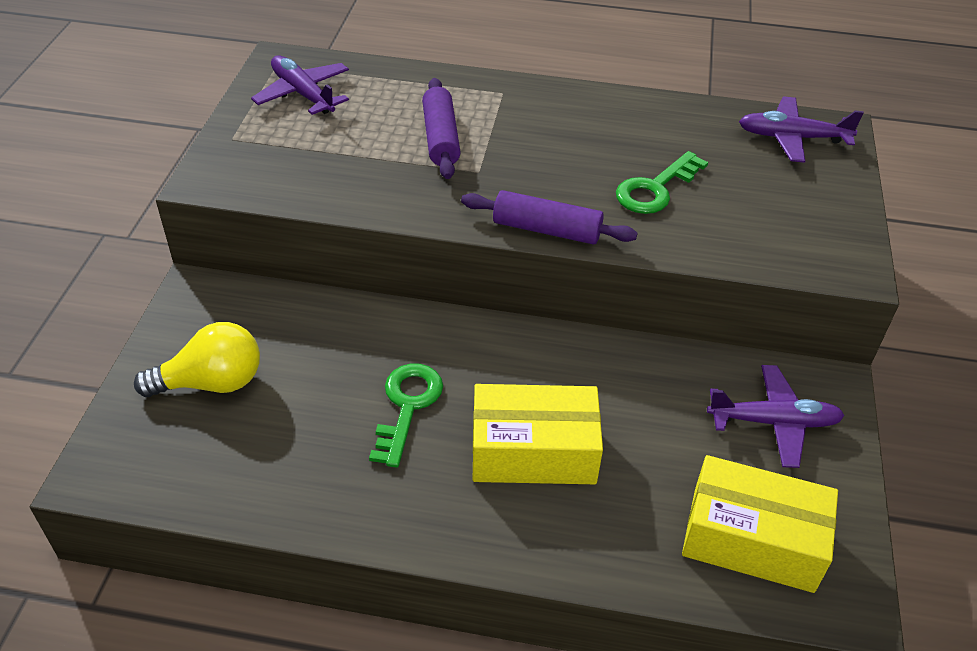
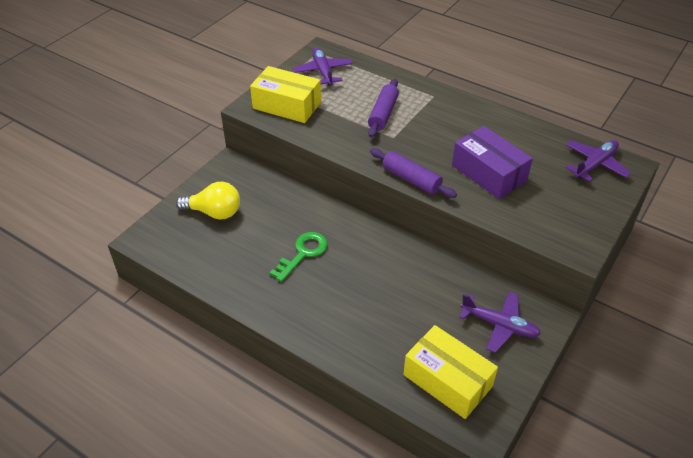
camera: 25 degrees right, 0 degrees up
(533, 451) = (355, 297): yellow box -> yellow box (287, 105)
(655, 189) = (488, 173): green key -> purple box
(792, 138) = (595, 164): purple plane -> purple plane turned 105 degrees clockwise

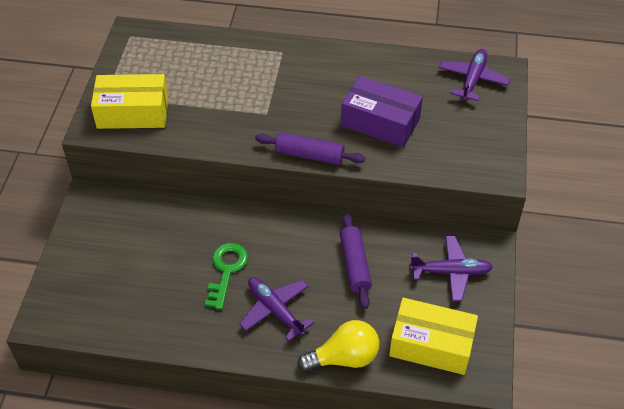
camera: 25 degrees left, 5 degrees up
(214, 212) = (105, 260): yellow light bulb -> yellow light bulb (344, 358)
(323, 71) = (149, 58): purple plane -> purple plane (275, 310)
(383, 114) = (241, 89): purple rolling pin -> purple rolling pin (355, 265)

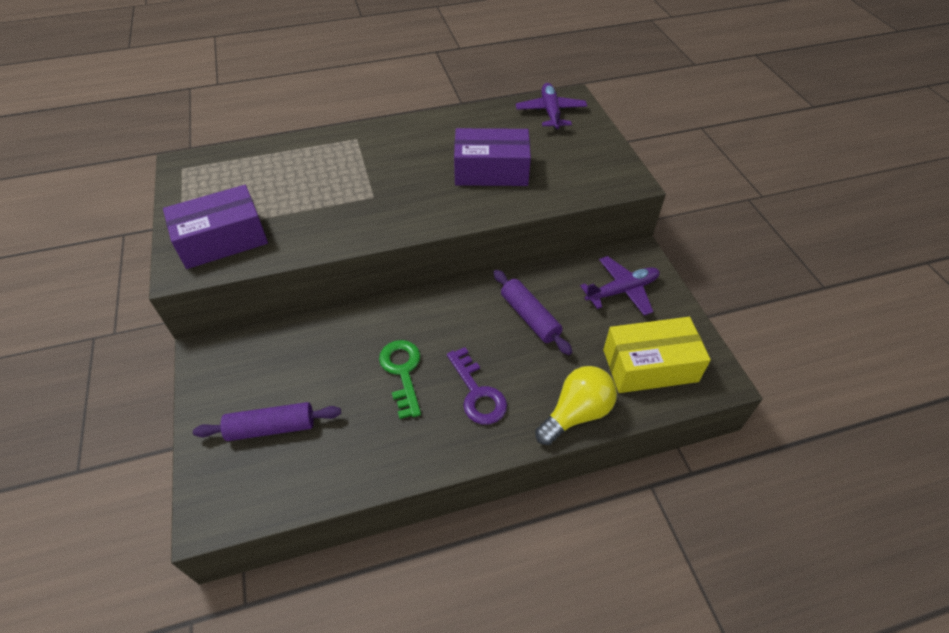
camera: 25 degrees left, 0 degrees up
(133, 112) = (222, 240): yellow box -> purple box
(275, 310) = (477, 393): purple plane -> purple key
(309, 155) = (441, 221): purple rolling pin -> purple rolling pin (271, 427)

